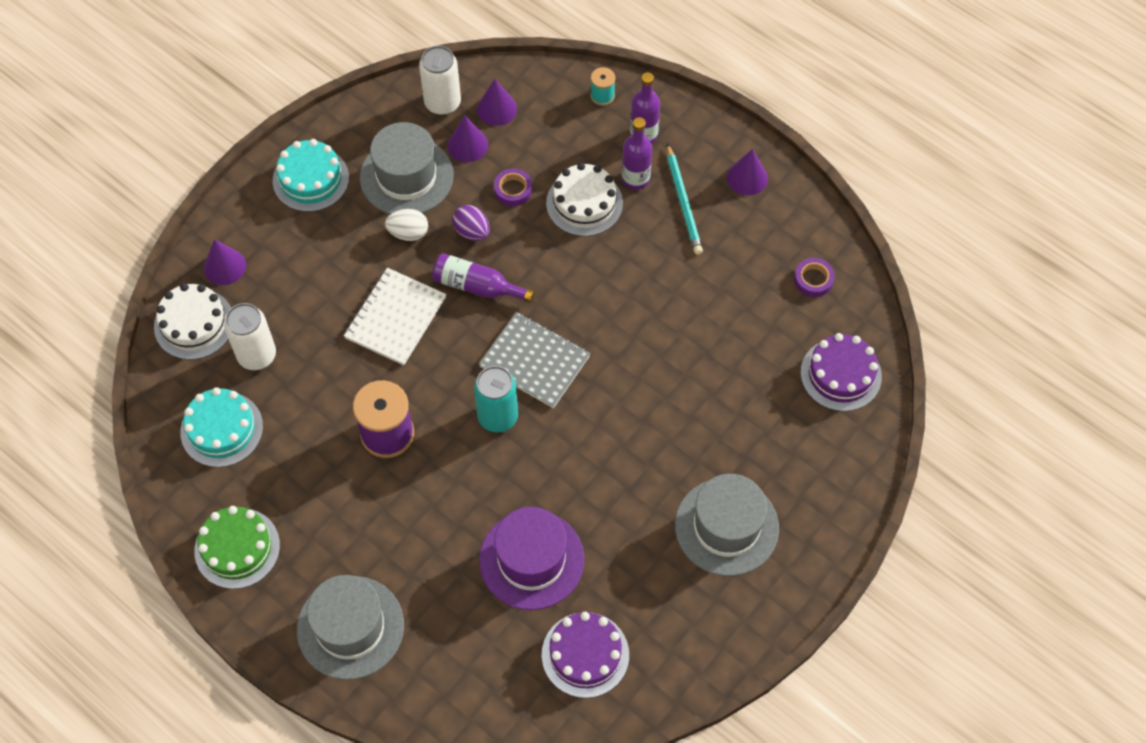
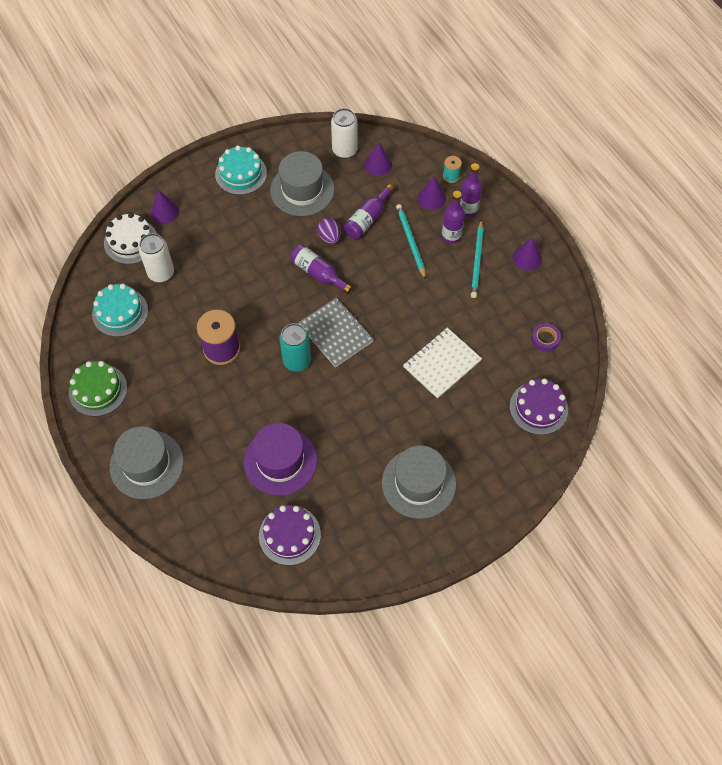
camera: 20 degrees right, 0 degrees up
(395, 318) = (257, 277): white notebook -> white notebook (442, 364)
(408, 233) = (288, 226): white egg -> none
(467, 145) = (349, 181): purple cone -> purple cone (431, 198)
(513, 190) = (367, 219): purple tape -> purple bottle
(584, 203) = (410, 241): white cake -> turquoise pencil

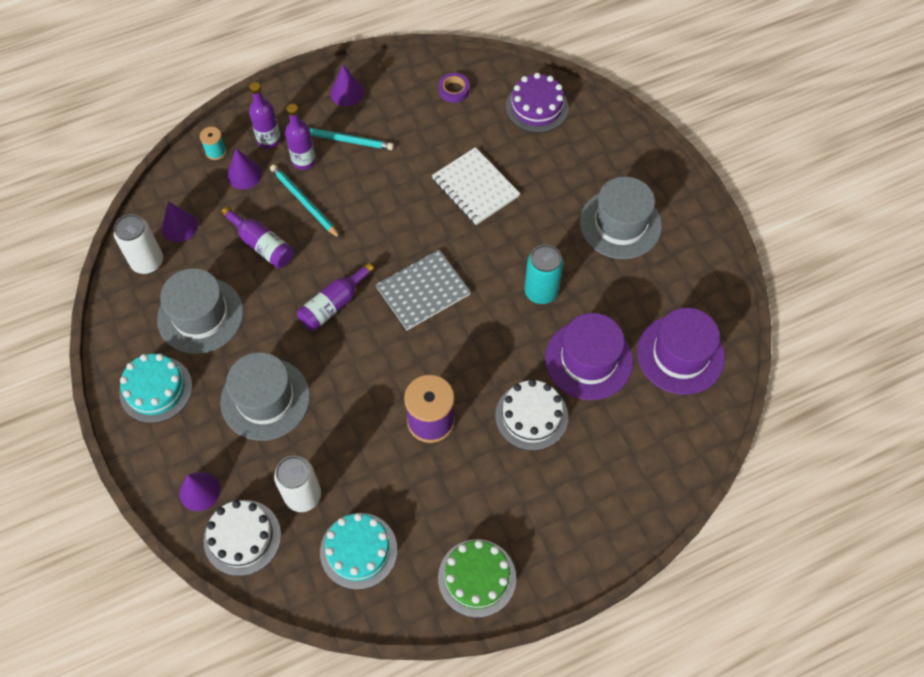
camera: 85 degrees left, 0 degrees up
(146, 464) = (587, 513): grey hat -> grey hat (265, 399)
(228, 420) = (531, 416): none -> white cake
(289, 535) = (680, 354): purple cake -> purple hat
(297, 361) = (457, 335): turquoise can -> turquoise can (541, 292)
(329, 237) = (282, 288): purple egg -> none
(410, 241) = (304, 202): turquoise pencil -> turquoise pencil turned 60 degrees clockwise

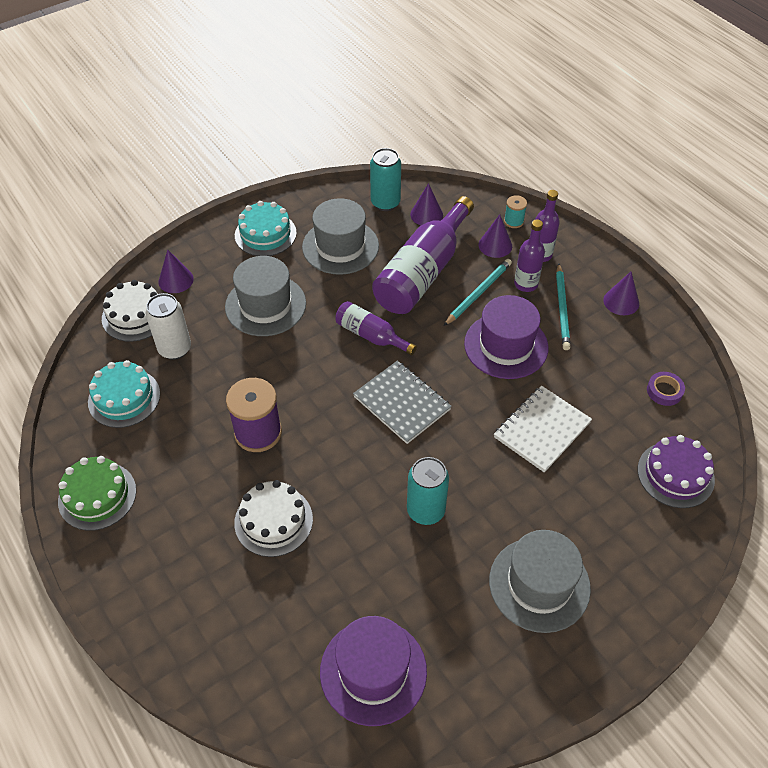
camera: 80 degrees right, 10 degrees down
(147, 262) = (385, 203): white can -> turquoise can
(262, 245) = (422, 272): purple bottle -> purple bottle, size x1.87
(588, 360) = (349, 569): purple hat -> purple hat (506, 345)

